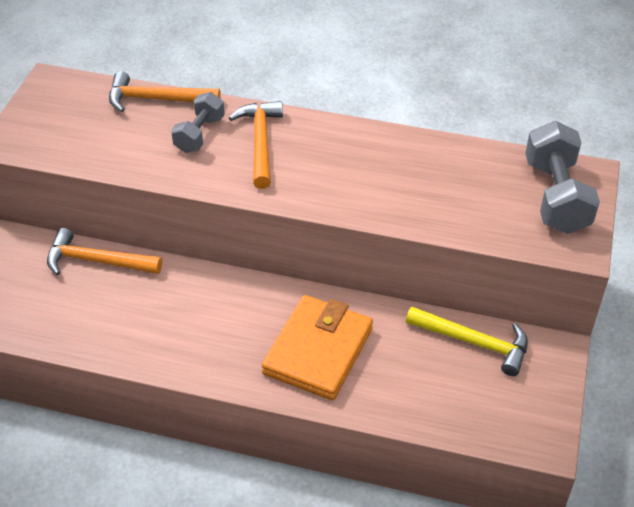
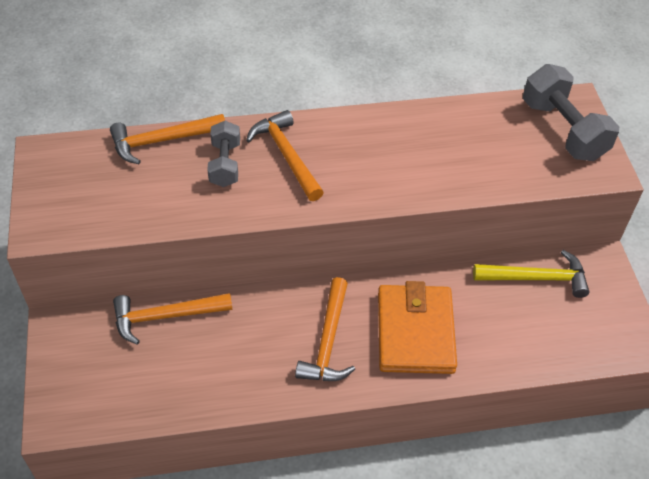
camera: 25 degrees left, 5 degrees up
(229, 331) = (327, 341): none -> orange hammer

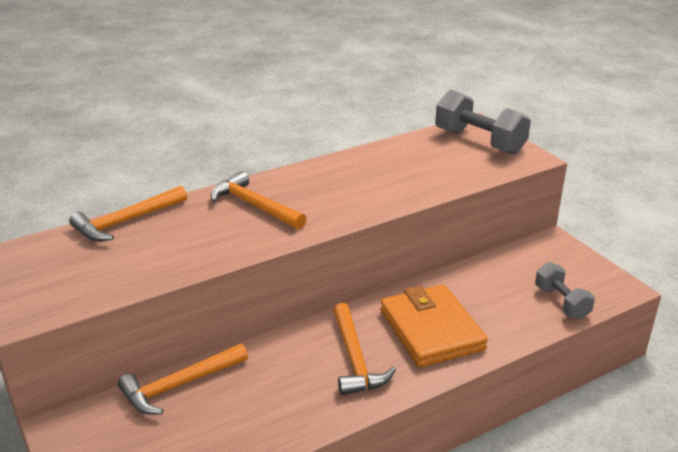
camera: 20 degrees left, 20 degrees down
(225, 164) = (199, 224): grey dumbbell -> grey dumbbell (561, 302)
(536, 278) = (509, 265): yellow hammer -> none

